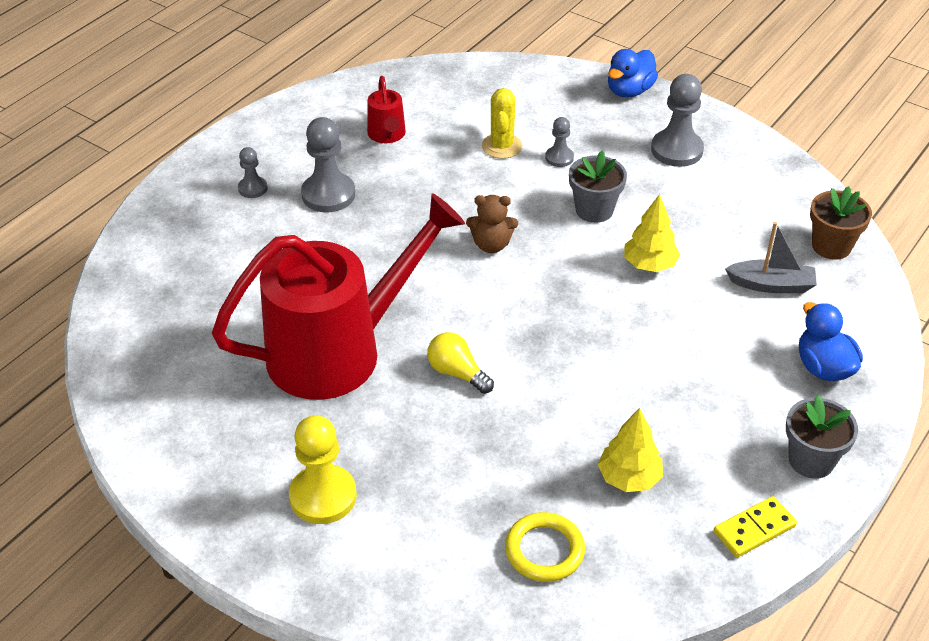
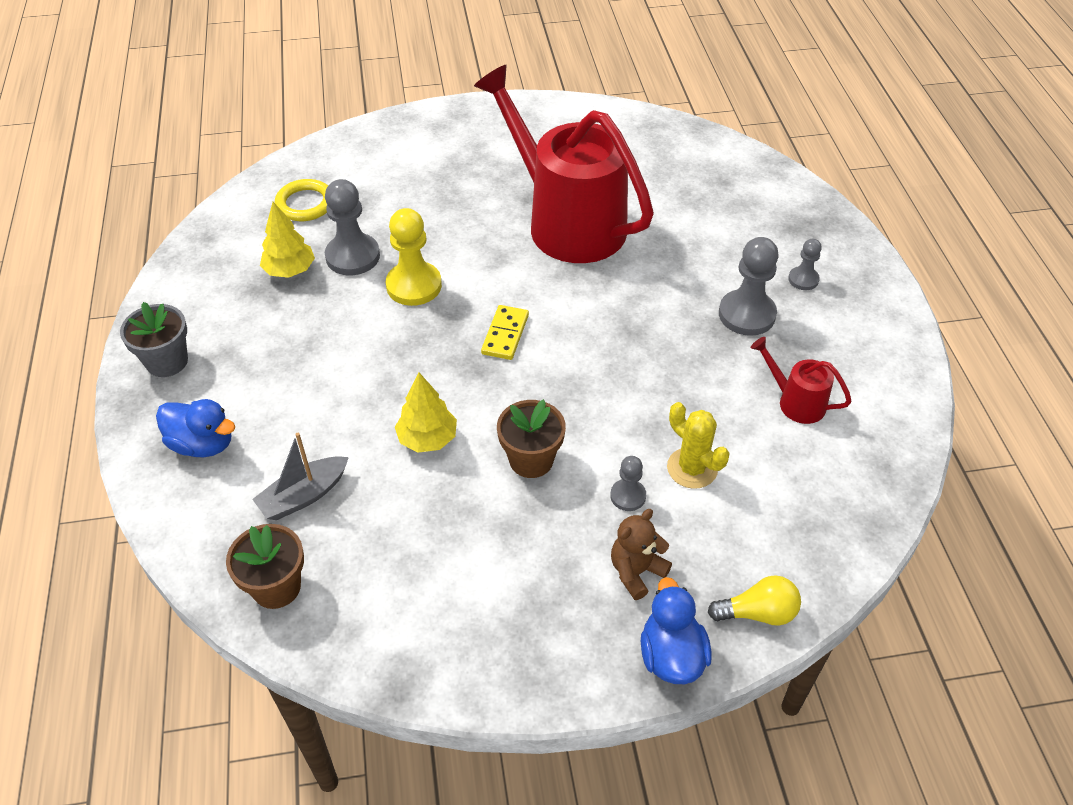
camera: 135 degrees right, 5 degrees up
(323, 496) = (463, 152): yellow pawn -> yellow pawn (414, 285)
(339, 350) = (566, 221): red watering can -> red watering can turned 120 degrees clockwise
(457, 373) = (474, 258): yellow light bulb -> yellow light bulb (758, 613)
(491, 245) = (571, 363): brown teddy bear -> brown teddy bear (636, 572)
(594, 210) = (531, 460): grey flower pot -> brown flower pot
(676, 150) = (533, 600): grey pawn -> grey pawn (353, 256)
(754, 529) = (179, 293): yellow domino -> yellow domino (505, 334)

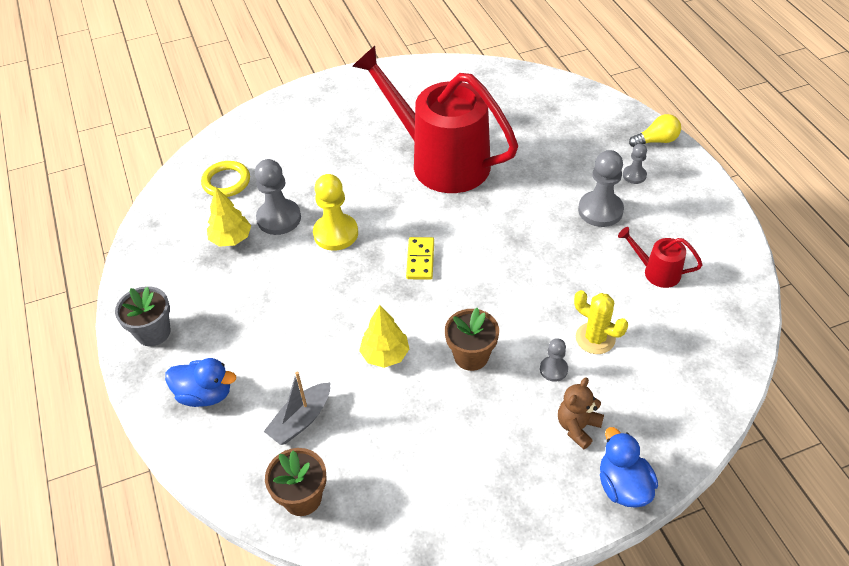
camera: 10 degrees left, 0 degrees up
(758, 613) = (677, 439): yellow light bulb -> yellow light bulb (656, 141)

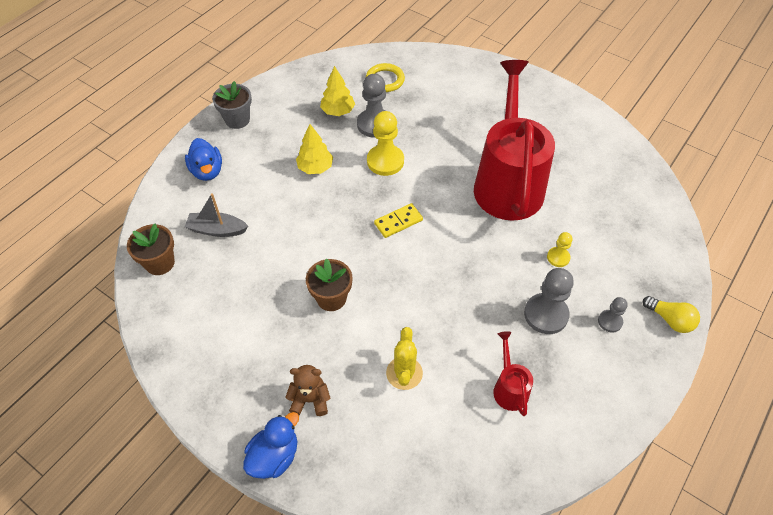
camera: 55 degrees right, 5 degrees up
(385, 355) = (298, 246): yellow tree -> yellow tree (315, 168)
(548, 172) = (558, 257): none -> yellow pawn
(553, 369) = (354, 358): grey pawn -> none

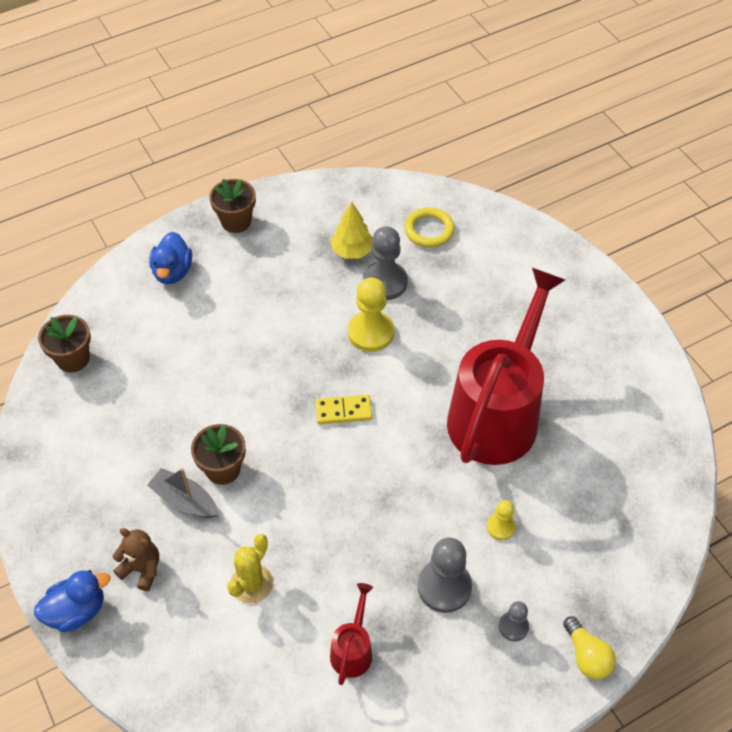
camera: 25 degrees right, 0 degrees up
(217, 230) = (148, 344): grey boat -> grey boat (185, 500)
(237, 120) = (236, 221): grey flower pot -> brown flower pot
(315, 168) = (289, 311): yellow tree -> none

